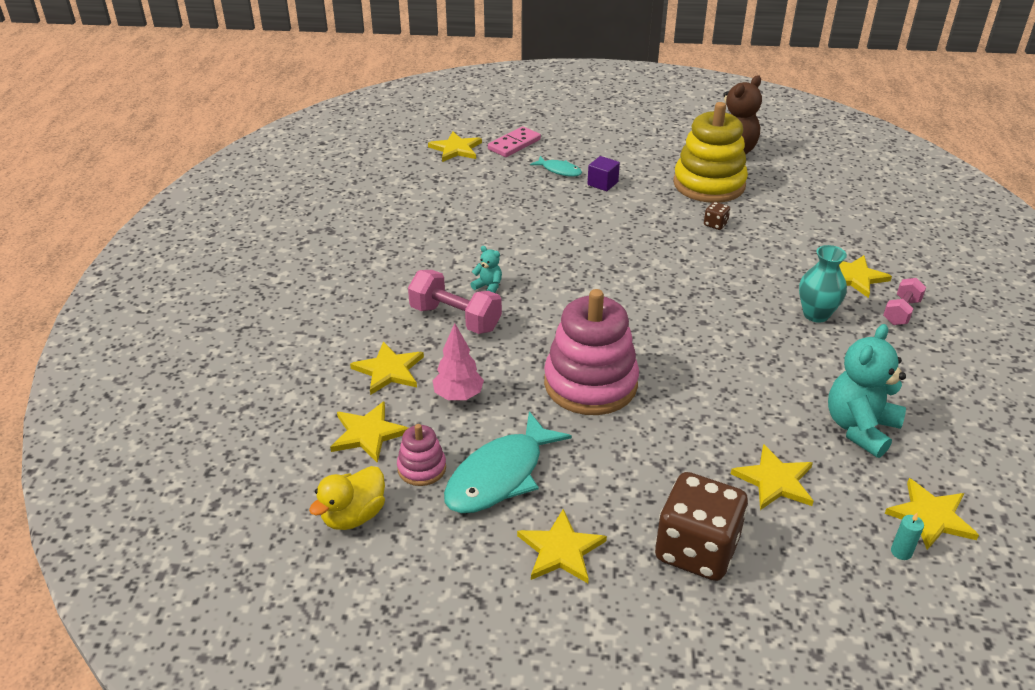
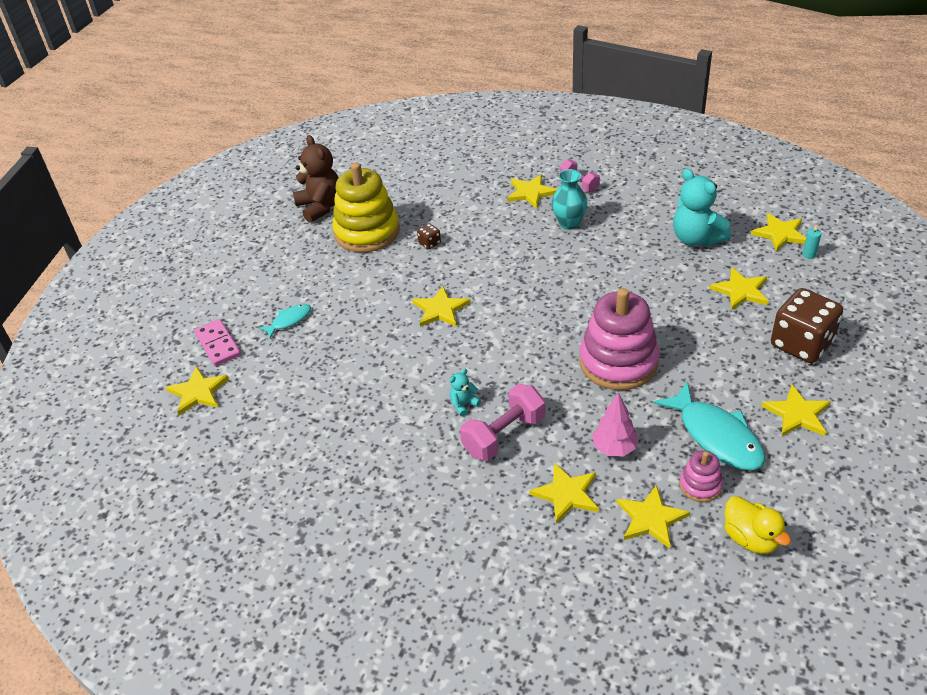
camera: 70 degrees left, 5 degrees up
(602, 183) = (329, 296): purple cube -> none
(616, 249) = (440, 309): none -> yellow star

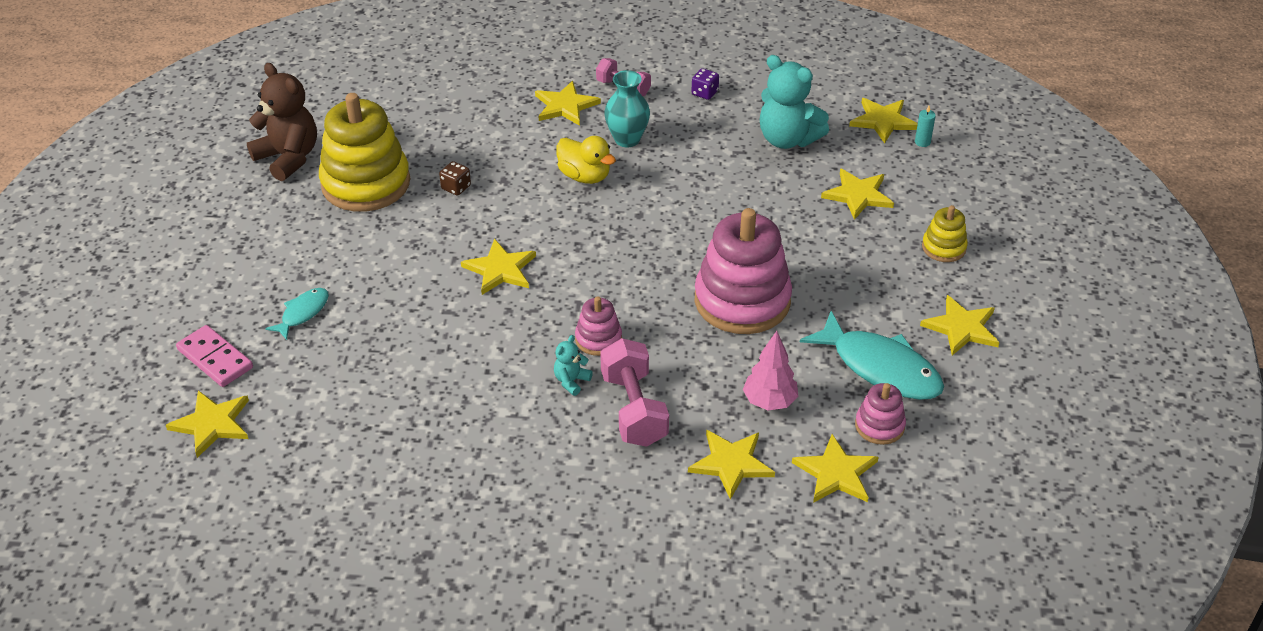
camera: 20 degrees left, 0 degrees up
(495, 374) = (598, 339): none -> pink stacking toy
(504, 435) = (634, 409): pink dumbbell -> pink dumbbell turned 45 degrees counterclockwise
(641, 195) = (704, 93): none -> purple dice
(750, 538) = (951, 473): yellow duck -> yellow duck (584, 176)
(801, 344) = (943, 247): brown dice -> yellow stacking toy

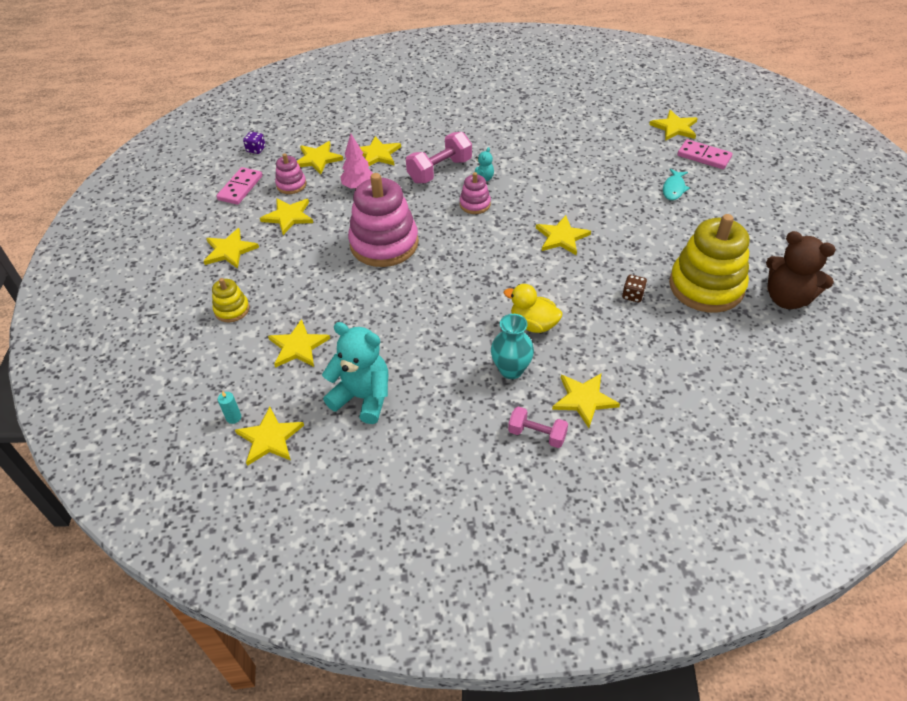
camera: 170 degrees right, 5 degrees up
(634, 409) = (439, 170): pink dumbbell -> pink dumbbell turned 75 degrees clockwise
(704, 93) = (453, 443): purple dice -> purple dice (256, 149)
(880, 367) = (288, 216): turquoise fish -> yellow star
(964, 435) = (240, 188): none -> pink domino

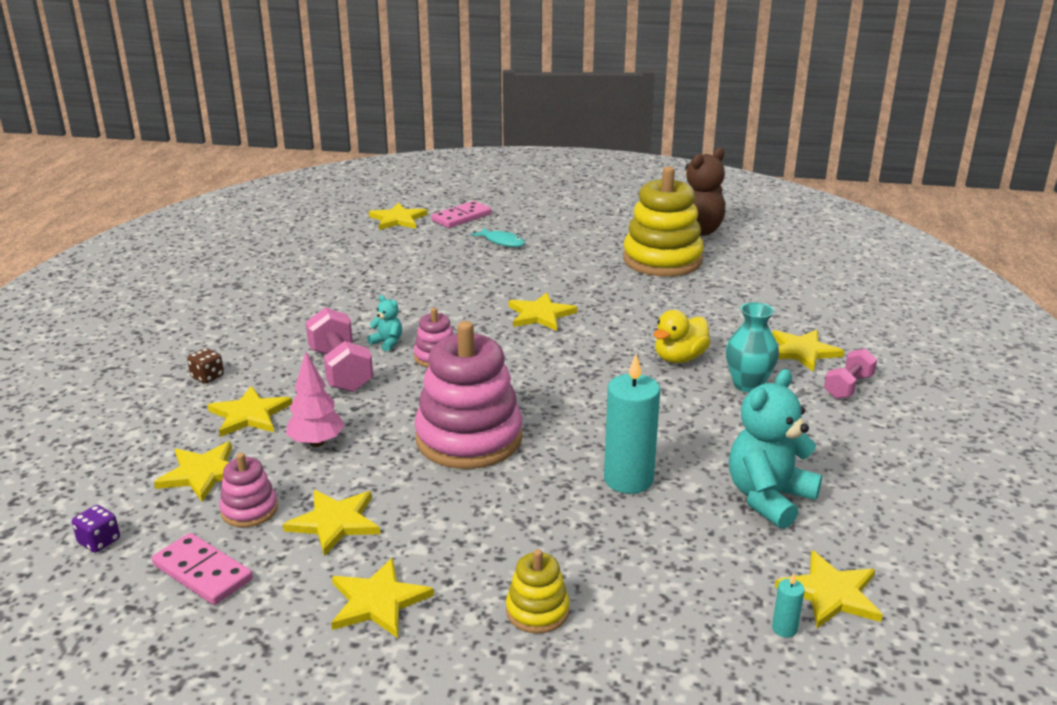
camera: 75 degrees left, 20 degrees down
(298, 346) = (652, 545): yellow star -> none
(363, 324) = (628, 479): none -> turquoise candle
(633, 295) = (658, 296): brown dice -> brown dice (207, 377)

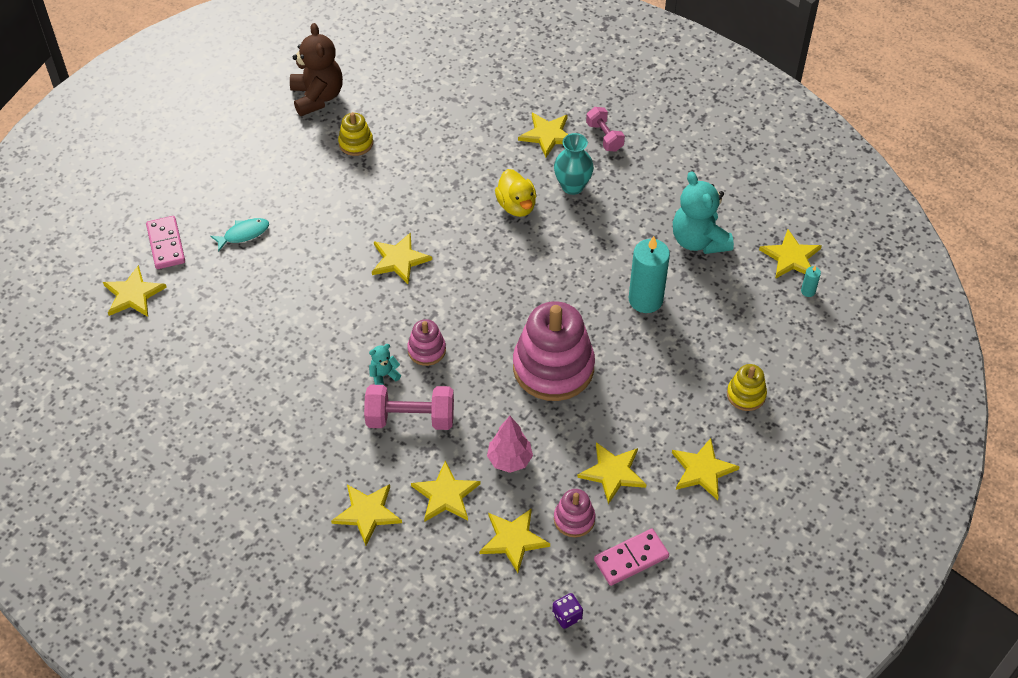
camera: 65 degrees left, 25 degrees up
(207, 377) = (367, 513): brown dice -> yellow star
(662, 260) = (356, 143): yellow stacking toy -> yellow stacking toy, size x0.47

